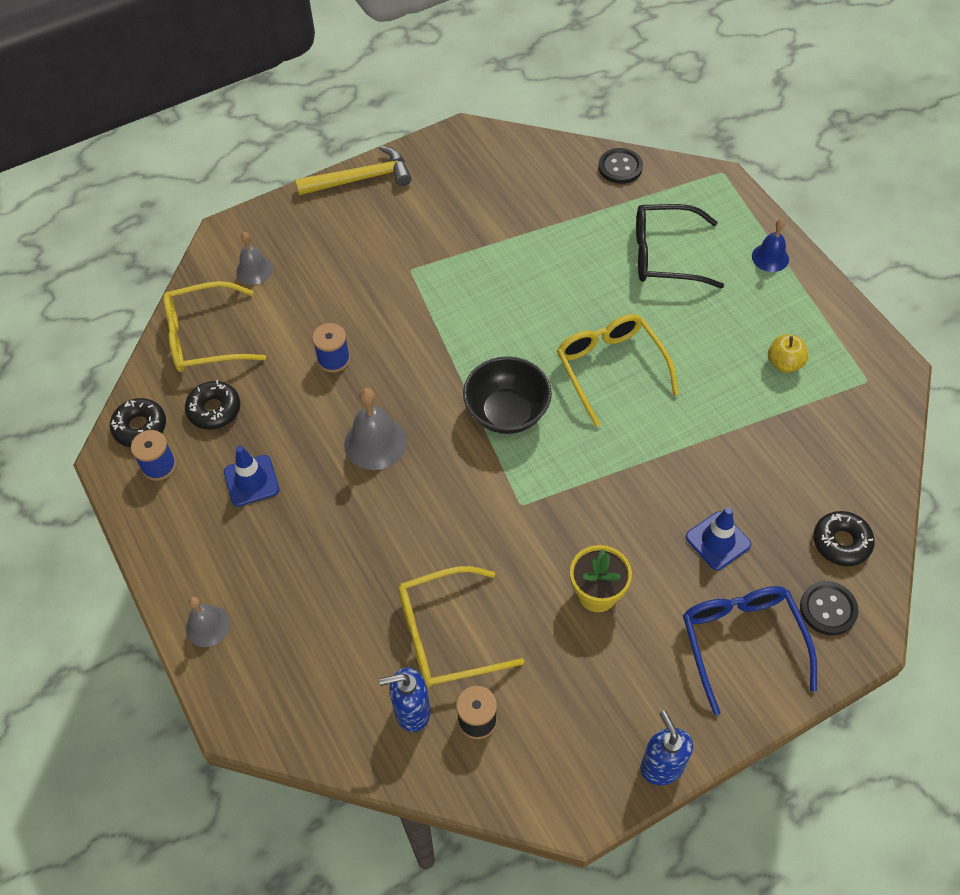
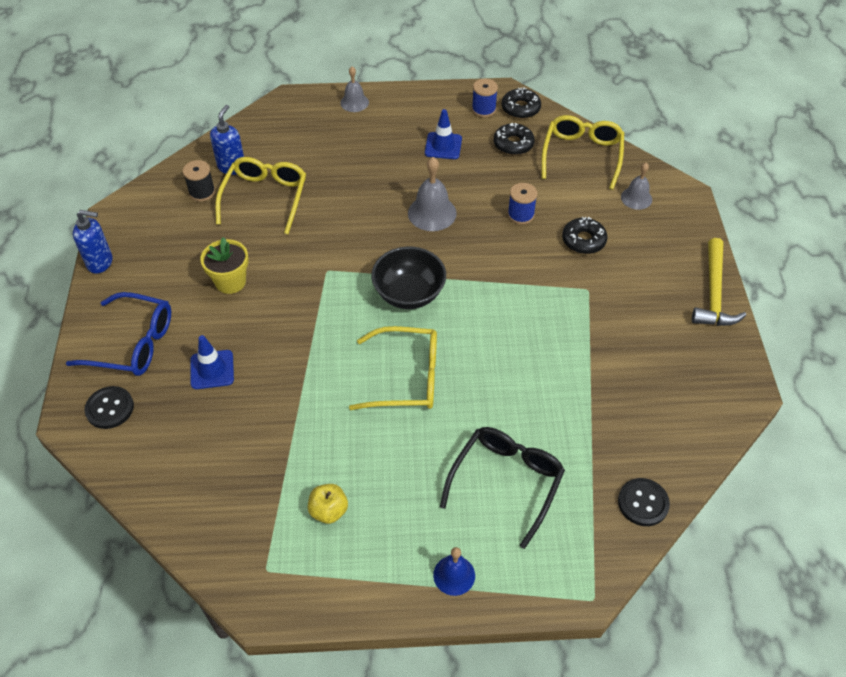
camera: 115 degrees right, 5 degrees down
(841, 542) = (147, 449): black donut -> black donut (583, 240)

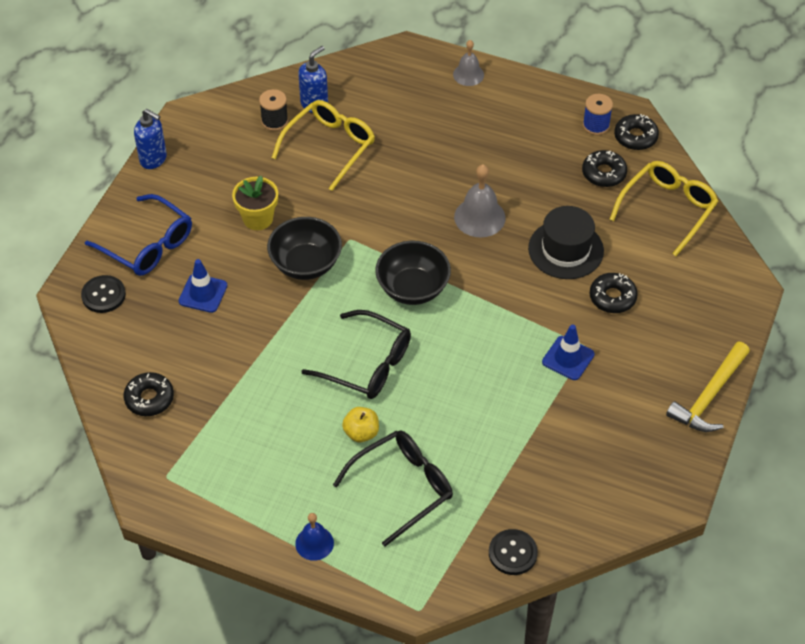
camera: 25 degrees right, 0 degrees up
(208, 495) = (149, 398): none -> black donut
(298, 307) = (306, 264): none -> black bowl
(329, 511) = (239, 450): yellow apple -> yellow apple (361, 433)
(406, 377) = (367, 364): yellow glasses -> black glasses
(443, 146) = (531, 151): blue traffic cone -> blue traffic cone (568, 358)
(520, 215) = (566, 249): blue spool -> black hat
(636, 198) = (695, 273): grey bell -> none

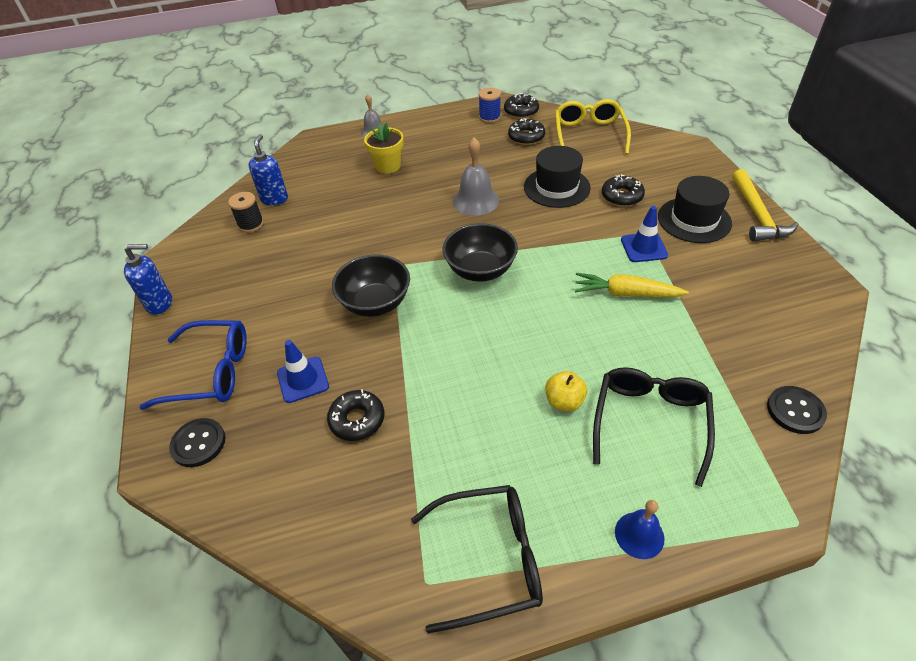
camera: 35 degrees left, 5 degrees down
(149, 398) = (334, 511): black donut -> black donut (357, 420)
(258, 218) = (300, 294): yellow flower pot -> yellow flower pot (388, 166)
(329, 147) = (314, 218): yellow glasses -> none
(367, 364) = (507, 344): black glasses -> black glasses (489, 559)
(503, 387) = (626, 293): none -> yellow carrot
(645, 363) = (694, 220): none -> black hat

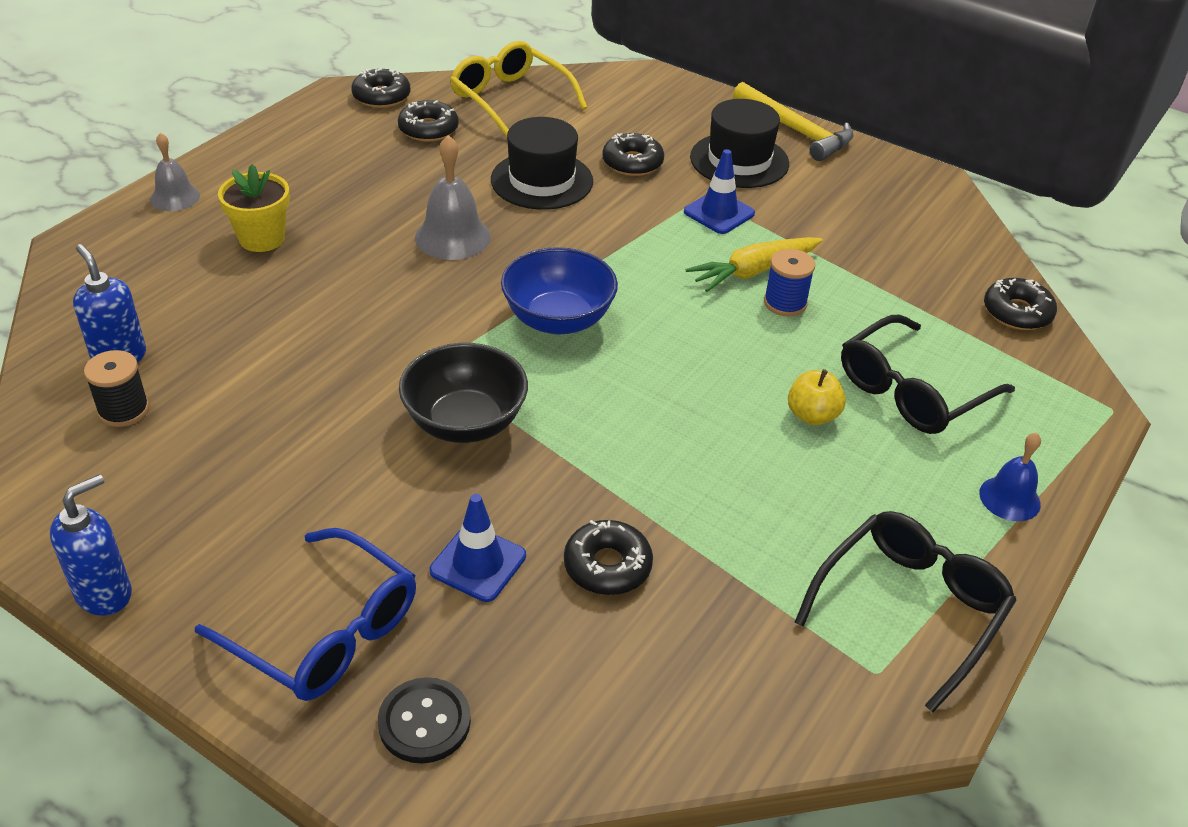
camera: 45 degrees left, 5 degrees down
(210, 372) = (325, 631): blue glasses -> blue glasses turned 75 degrees clockwise
(480, 270) = (558, 319): black bowl -> blue bowl
(489, 117) = (344, 119): blue spool -> blue spool (785, 303)
(650, 422) = (912, 391): black glasses -> black glasses turned 105 degrees counterclockwise
(795, 411) = (1017, 312): black button -> black donut

